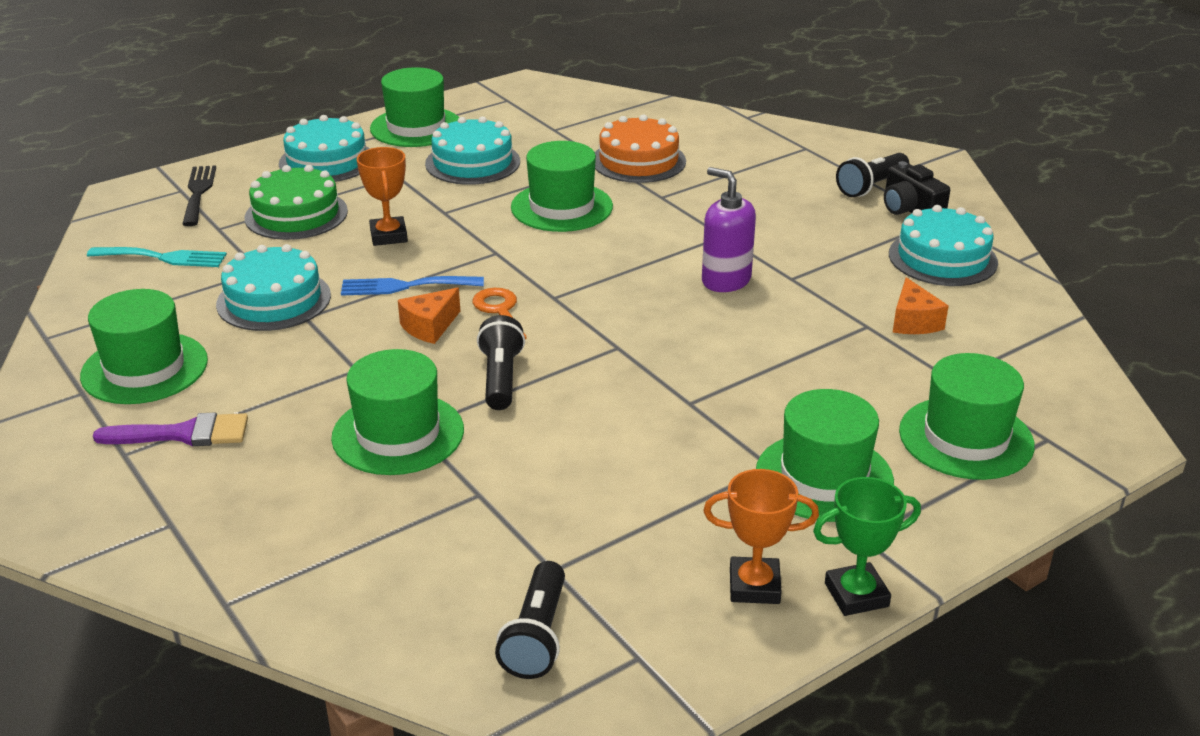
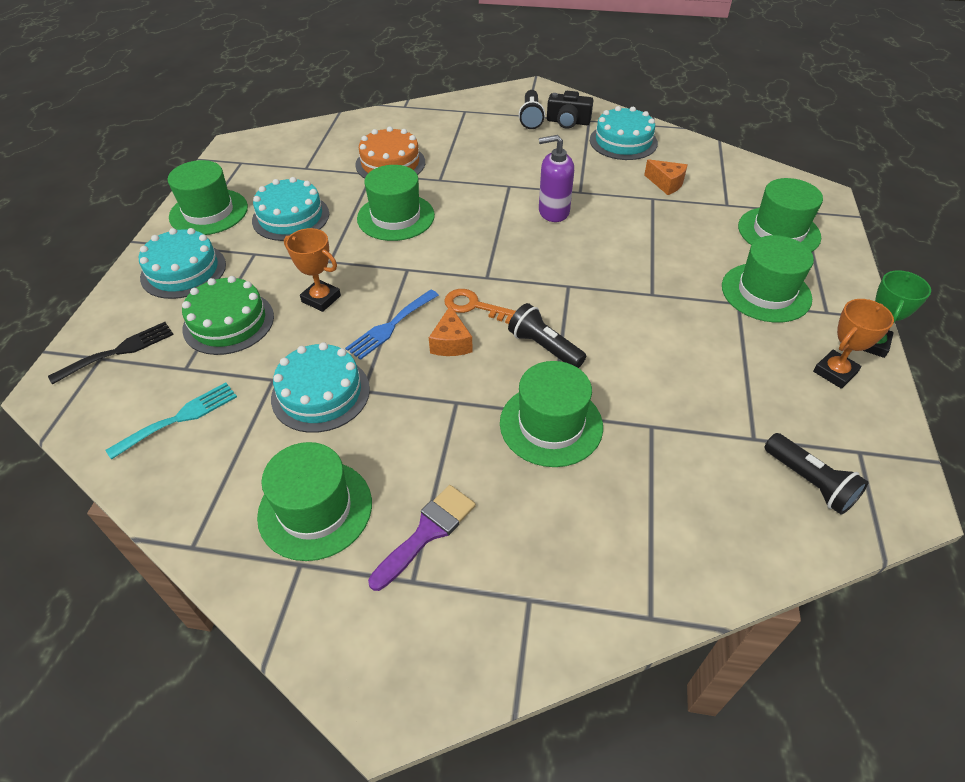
camera: 45 degrees left, 15 degrees up
(198, 192) = (119, 351): black fork -> black fork turned 105 degrees clockwise

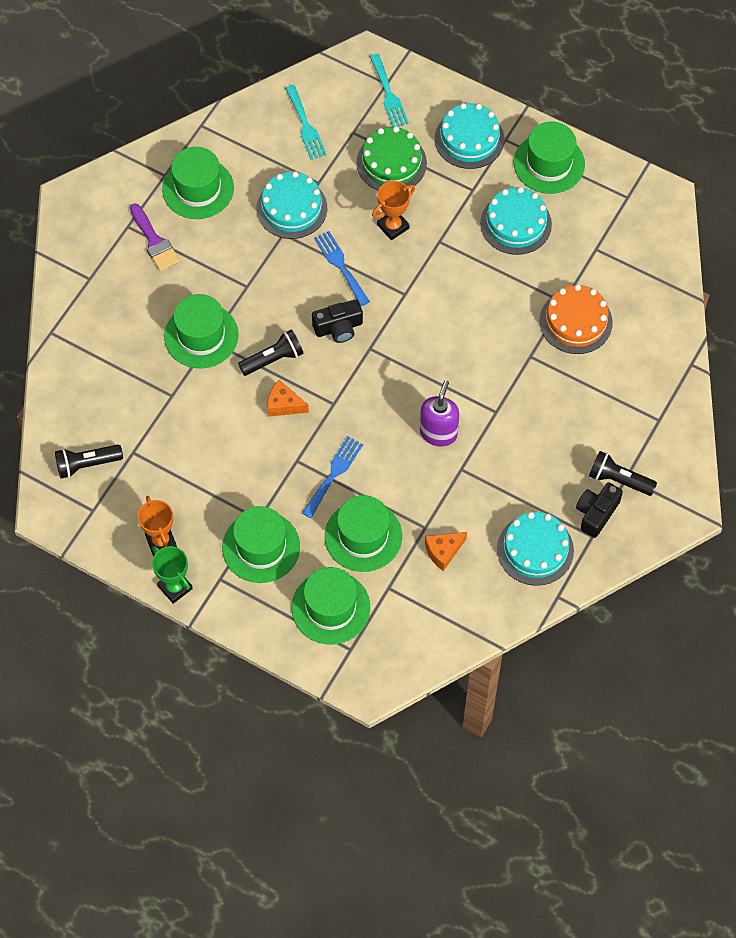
camera: 110 degrees right, 15 degrees up
(119, 351) = (388, 94): black fork -> turquoise fork
(396, 217) = (482, 304): green hat -> green hat (363, 536)
(451, 343) = (305, 300): orange cheese -> orange cheese (284, 405)
(474, 306) = (338, 328): orange key -> black camera
(646, 264) = (334, 474): none -> blue fork

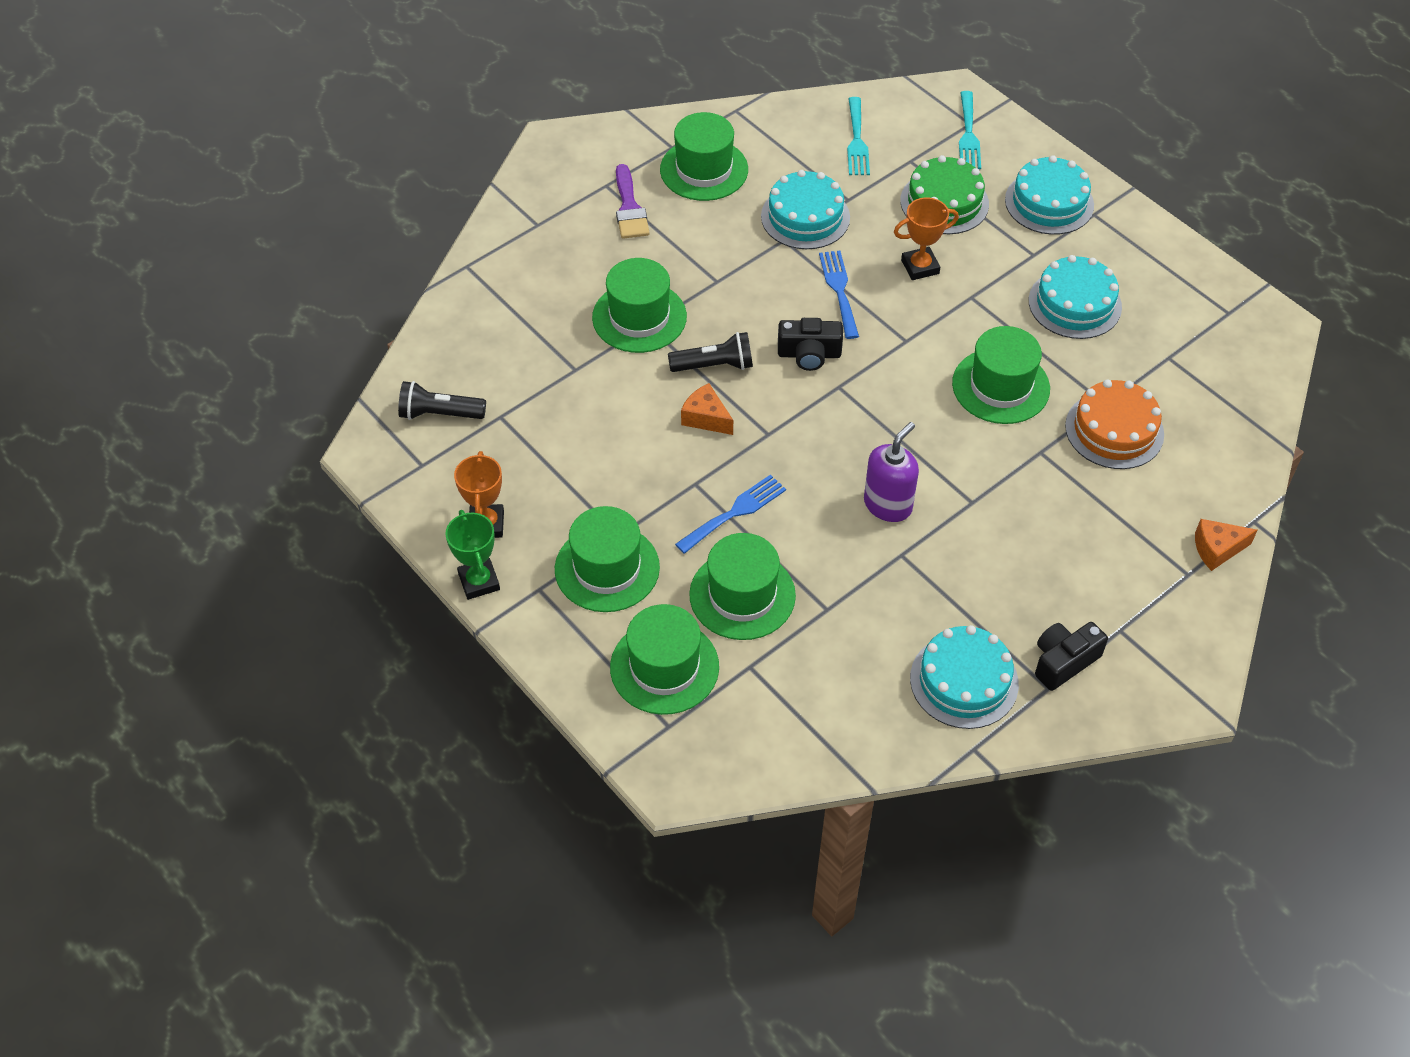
camera: 20 degrees right, 10 degrees down
(443, 552) = (839, 645): orange cheese -> orange cheese (1217, 549)
(549, 163) = (1140, 252): green hat -> green hat (1000, 386)
(618, 480) = (1108, 630): black flashlight -> none

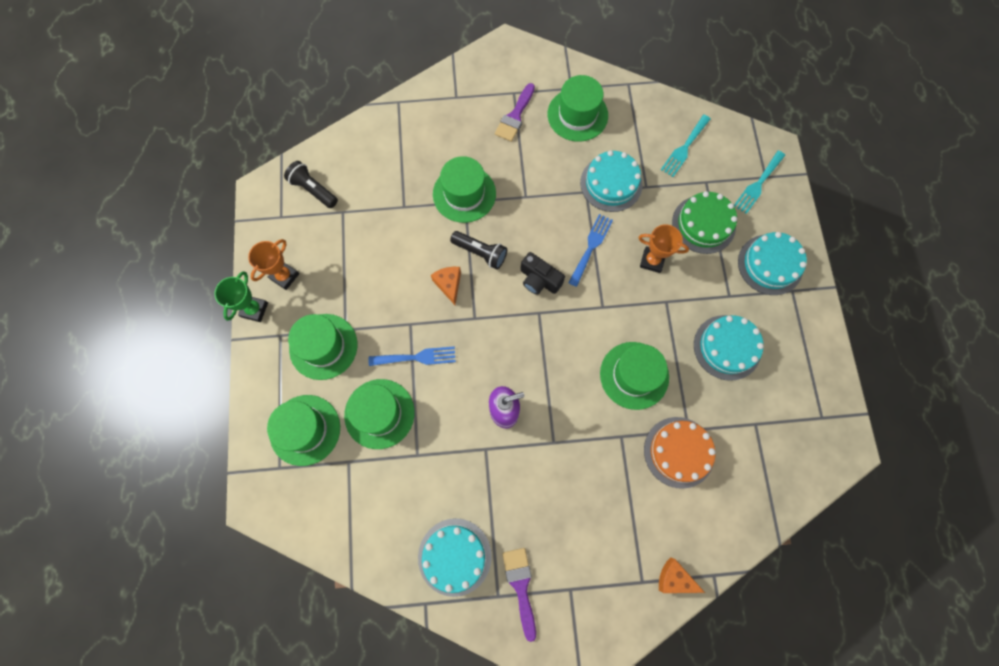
camera: 35 degrees right, 20 degrees up
(1063, 661) = (520, 586): black camera -> purple brush

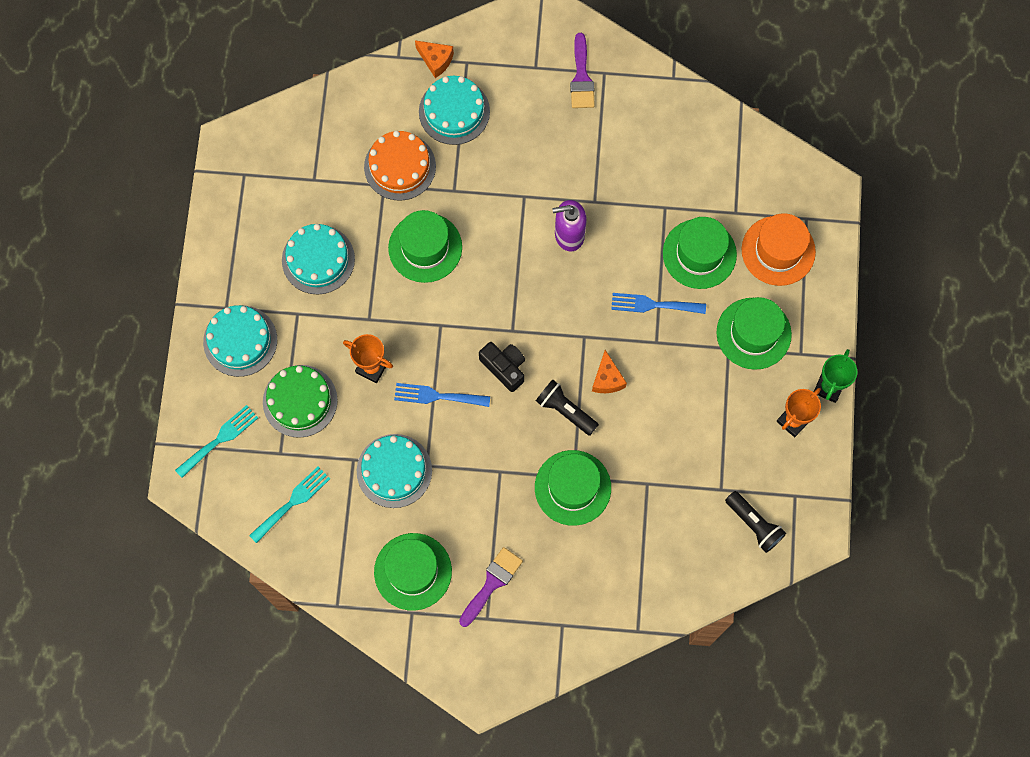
camera: 170 degrees left, 0 degrees up
(305, 430) = (778, 250): green hat -> orange hat
(454, 556) = (640, 112): turquoise cake -> turquoise cake (454, 111)
(591, 247) = (437, 396): blue fork -> blue fork turned 60 degrees clockwise

